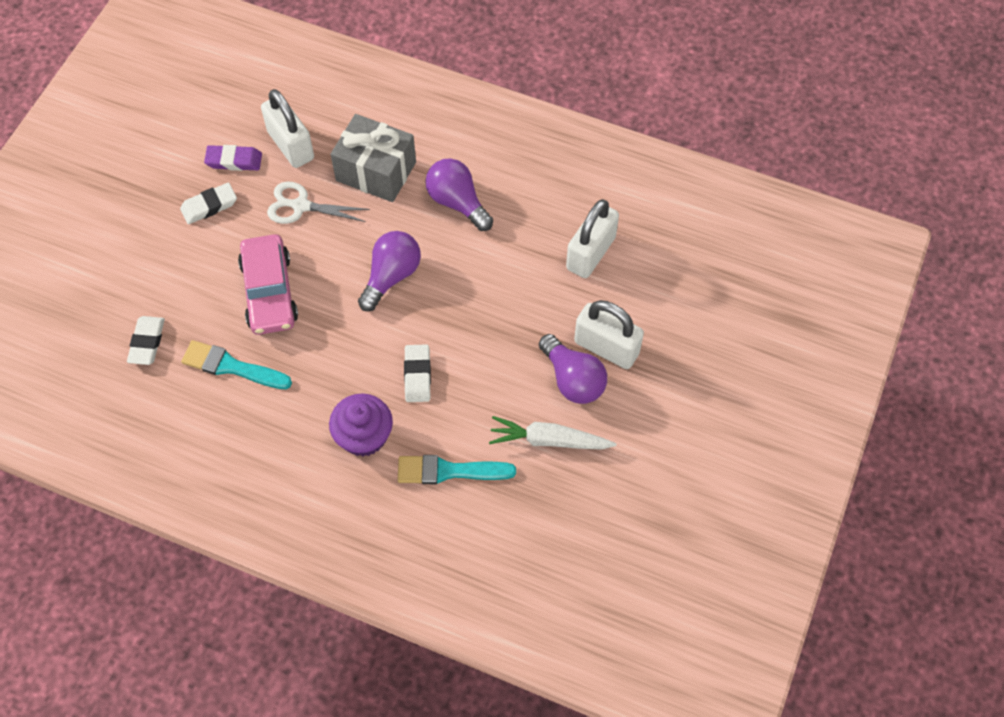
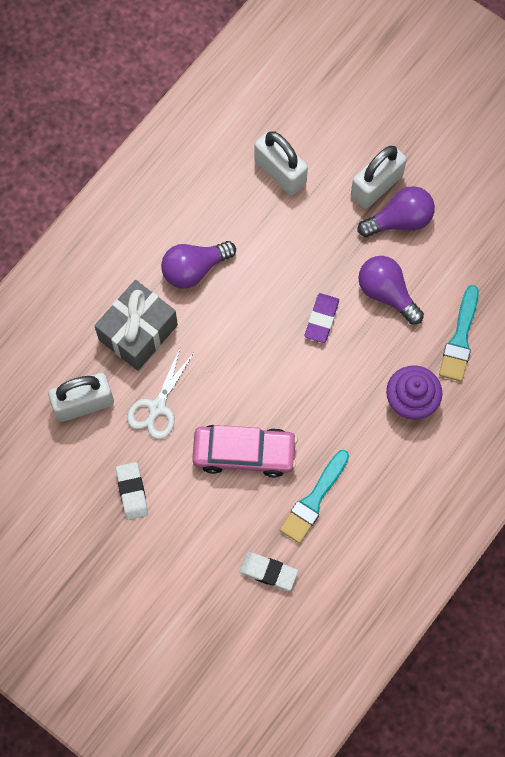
camera: 75 degrees left, 10 degrees up
(234, 160) = (85, 460): purple eraser -> purple eraser (321, 319)
(391, 276) = (257, 343): purple light bulb -> purple light bulb (386, 293)
(417, 375) = (363, 343): white eraser -> none
(549, 440) = (451, 253): white carrot -> none

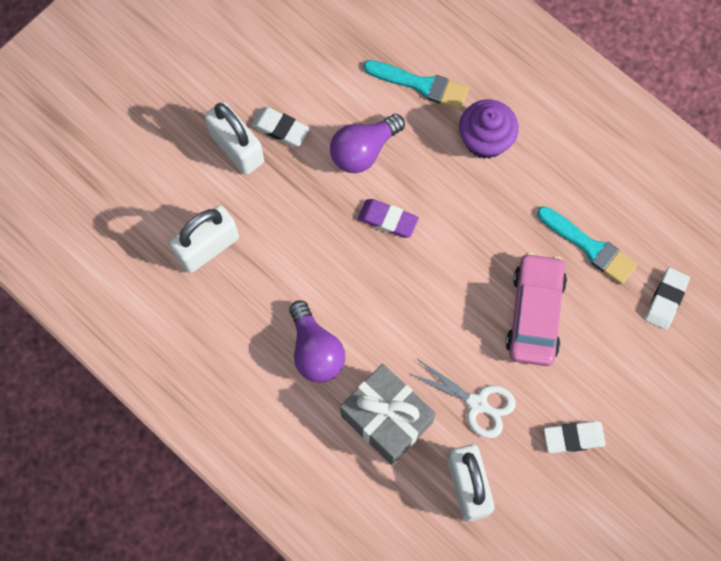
camera: 85 degrees left, 0 degrees up
(400, 220) = (280, 129): purple light bulb -> white eraser

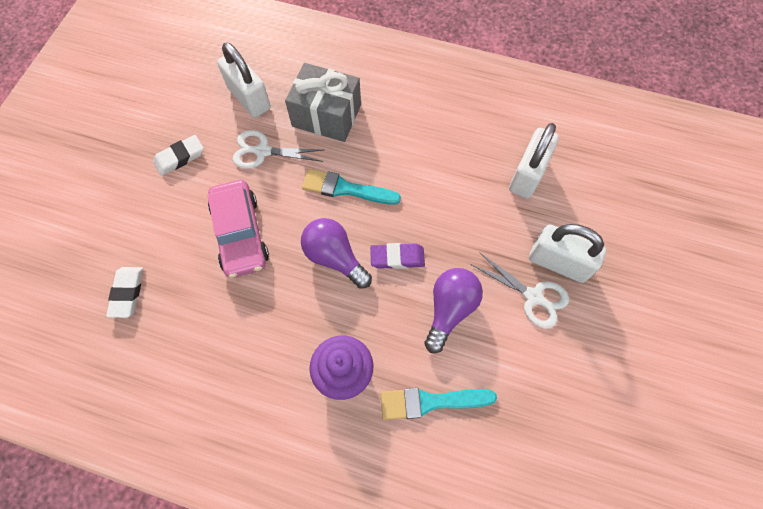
camera: 155 degrees right, 5 degrees down
(280, 129) = (533, 297): white eraser -> white scissors
(315, 351) = (402, 138): purple light bulb -> purple light bulb (334, 257)
(589, 247) = (209, 311): turquoise brush -> turquoise brush (345, 189)

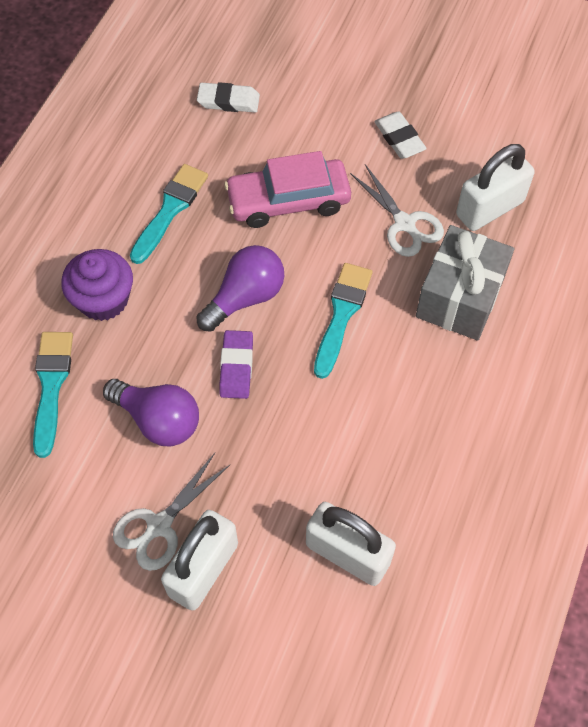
camera: 95 degrees right, 5 degrees down
(248, 328) = (170, 210): none -> turquoise brush
(263, 151) = (404, 223): white scissors -> white scissors turned 135 degrees clockwise

